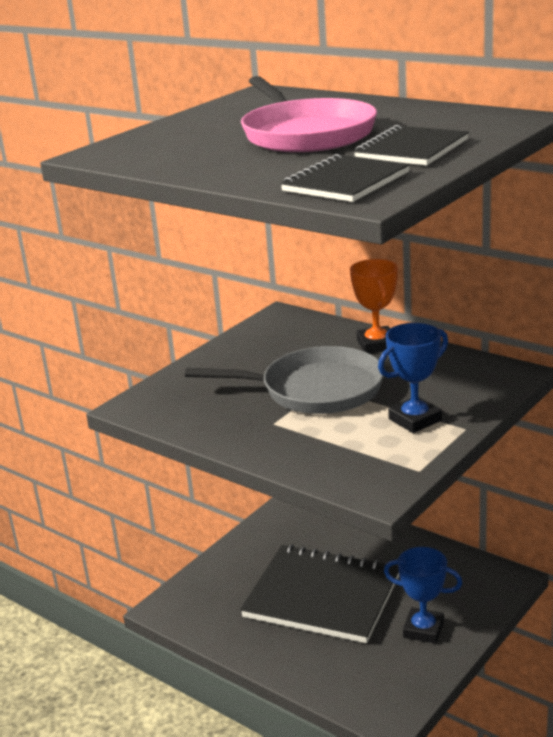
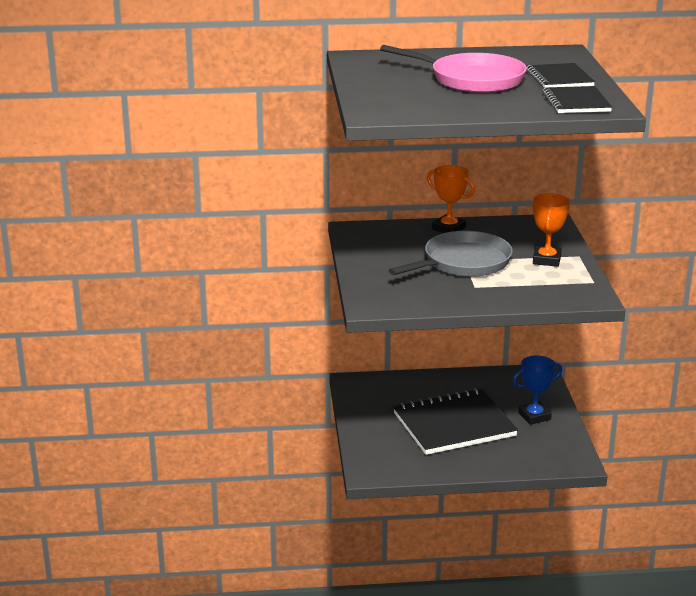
camera: 45 degrees left, 0 degrees up
(415, 420) = (546, 260): blue trophy -> orange trophy

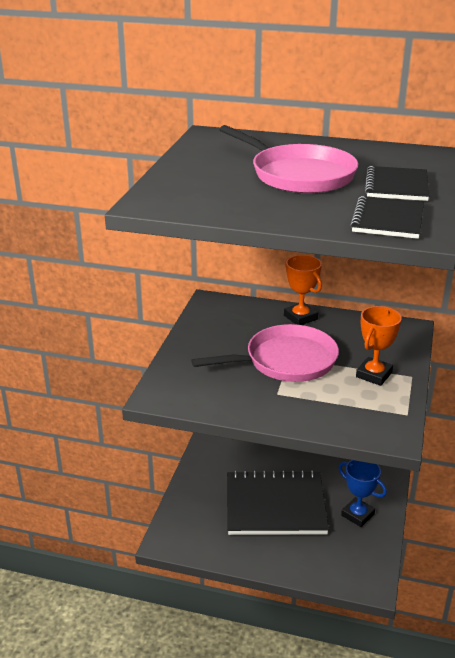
camera: 20 degrees right, 5 degrees up
(463, 263) = (286, 361): grey pan -> pink pan
(534, 416) = (357, 515): blue trophy -> blue trophy turned 45 degrees clockwise

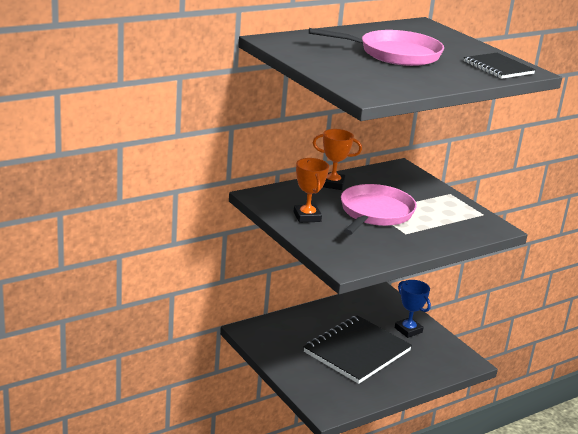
camera: 50 degrees left, 5 degrees down
(357, 515) = (408, 330): blue trophy -> blue trophy turned 60 degrees clockwise
(374, 375) = (432, 201): orange trophy -> orange trophy (307, 217)
(396, 186) = (455, 48): black notebook -> none

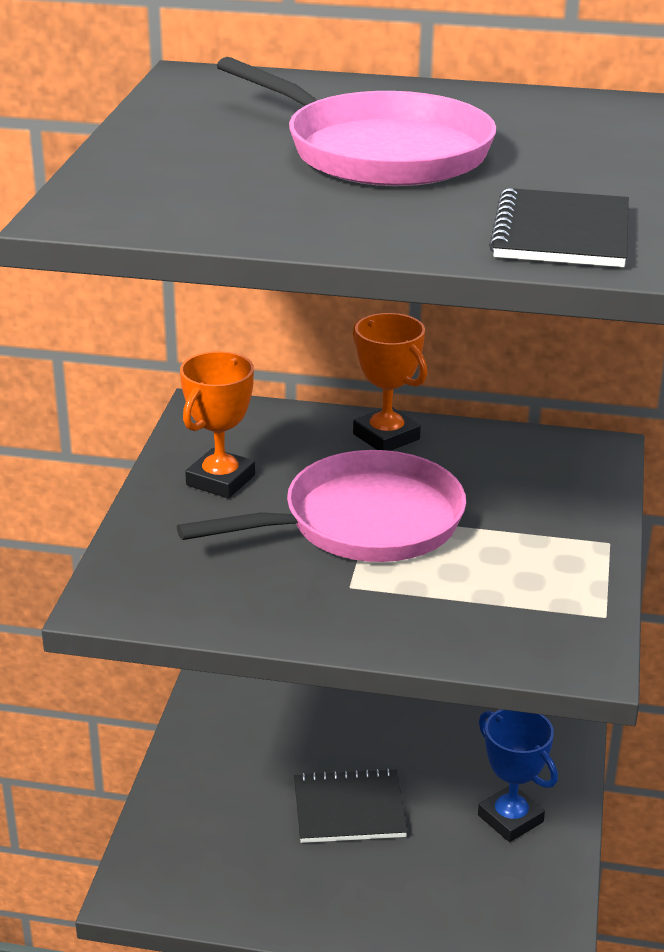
camera: 45 degrees right, 5 degrees up
(357, 351) = (349, 809): black notebook -> black notebook, size x0.55
(408, 330) = (510, 818): blue trophy -> blue trophy turned 45 degrees counterclockwise

